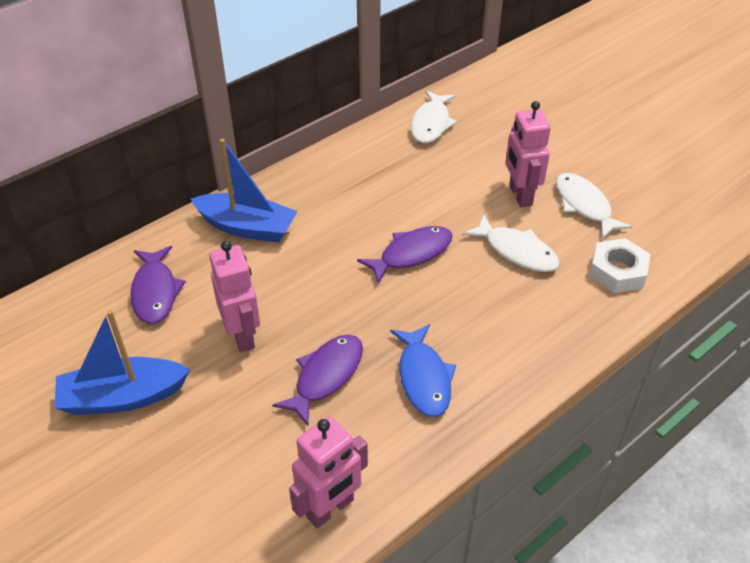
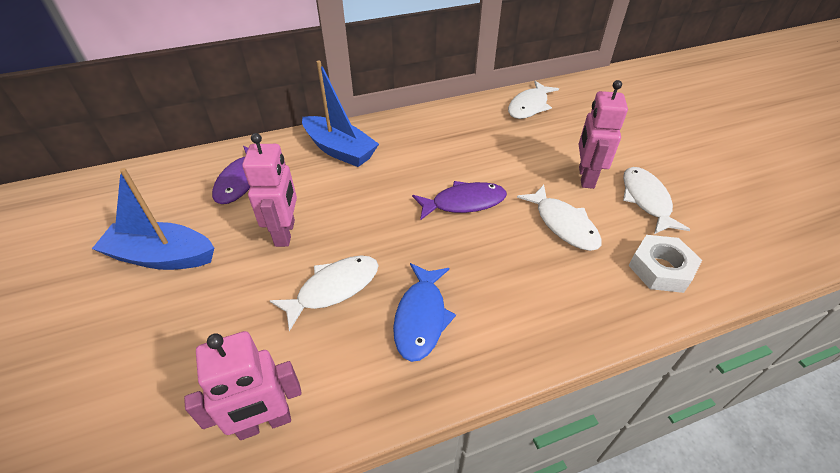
camera: 20 degrees right, 0 degrees up
(326, 376) = (333, 289): purple fish -> white fish

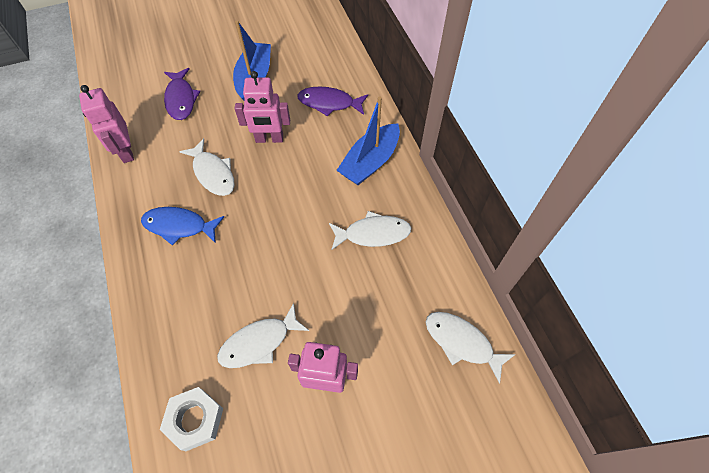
camera: 90 degrees right, 15 degrees up
(464, 203) = (294, 260): purple fish -> purple fish (181, 99)
(646, 200) = (287, 438): white fish -> white fish (373, 233)

